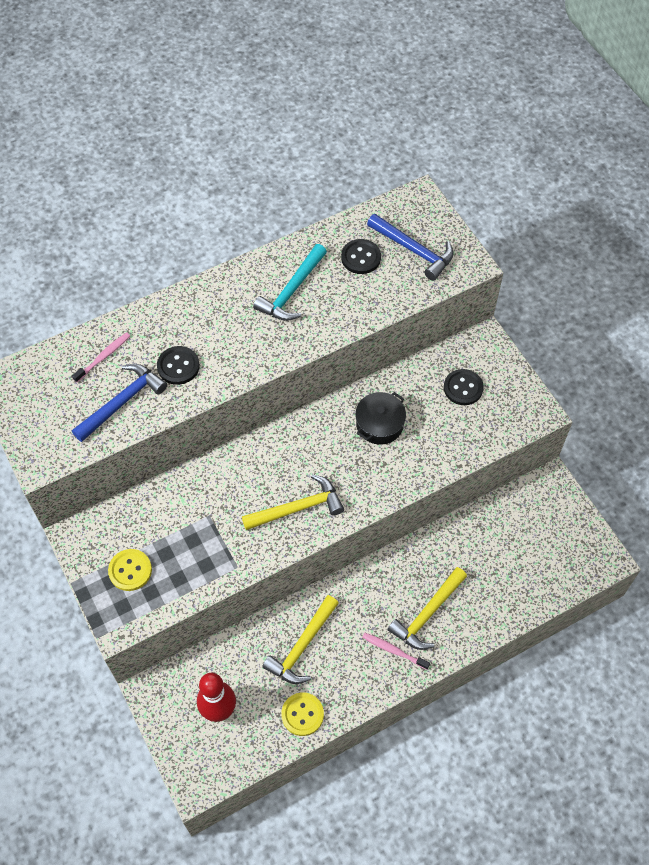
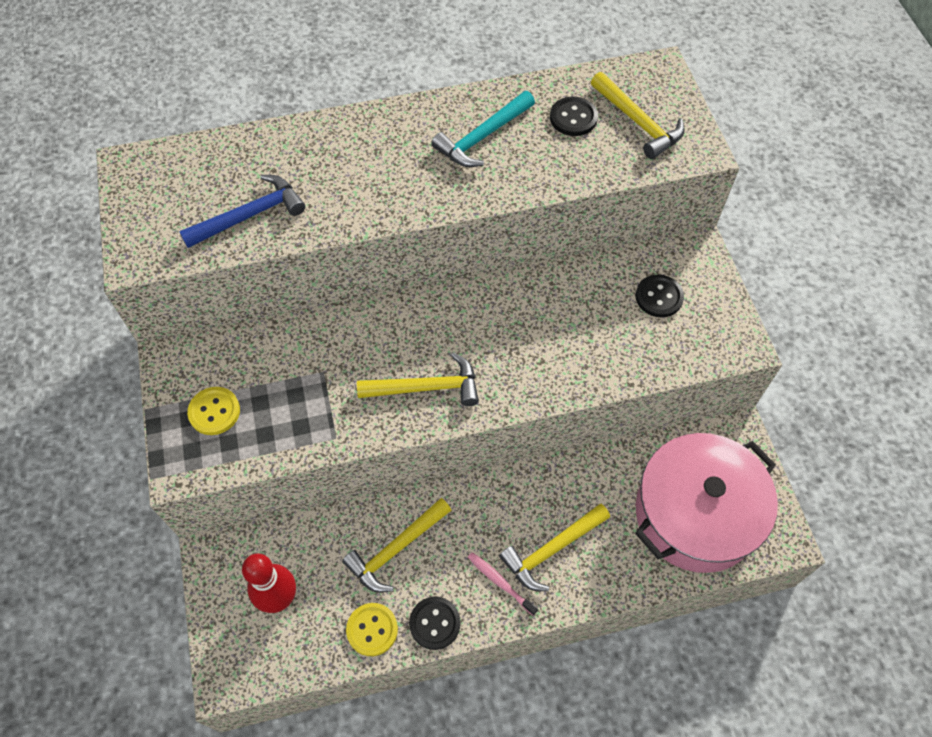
camera: 15 degrees right, 0 degrees up
(103, 357) = (247, 163): pink toothbrush -> none
(178, 366) = (326, 190): black button -> black button (435, 623)
(379, 424) = (549, 315): black pot -> none
(414, 250) = (638, 122): blue hammer -> yellow hammer
(533, 556) = (696, 514): none -> pink pot

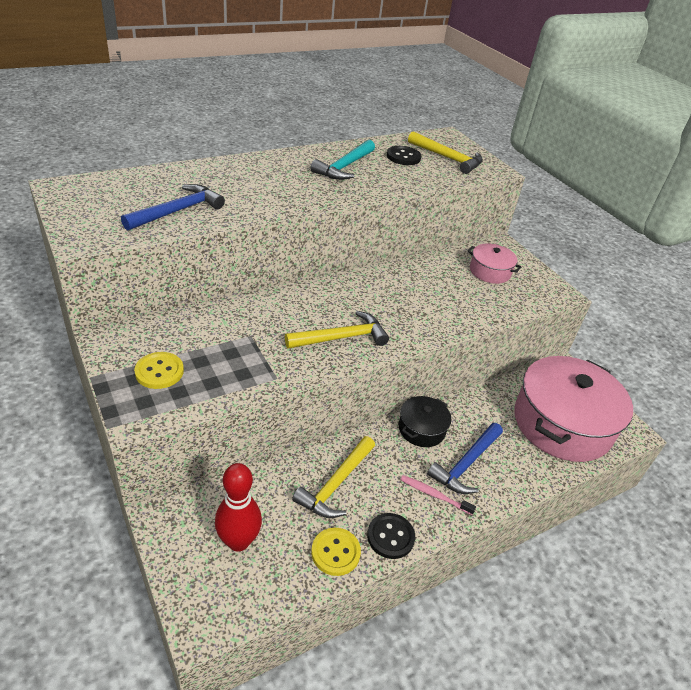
camera: 20 degrees left, 20 degrees down
(516, 493) = (421, 429): none -> black pot
(552, 550) = (466, 464): yellow hammer -> blue hammer
(659, 297) = (490, 271): black button -> pink pot

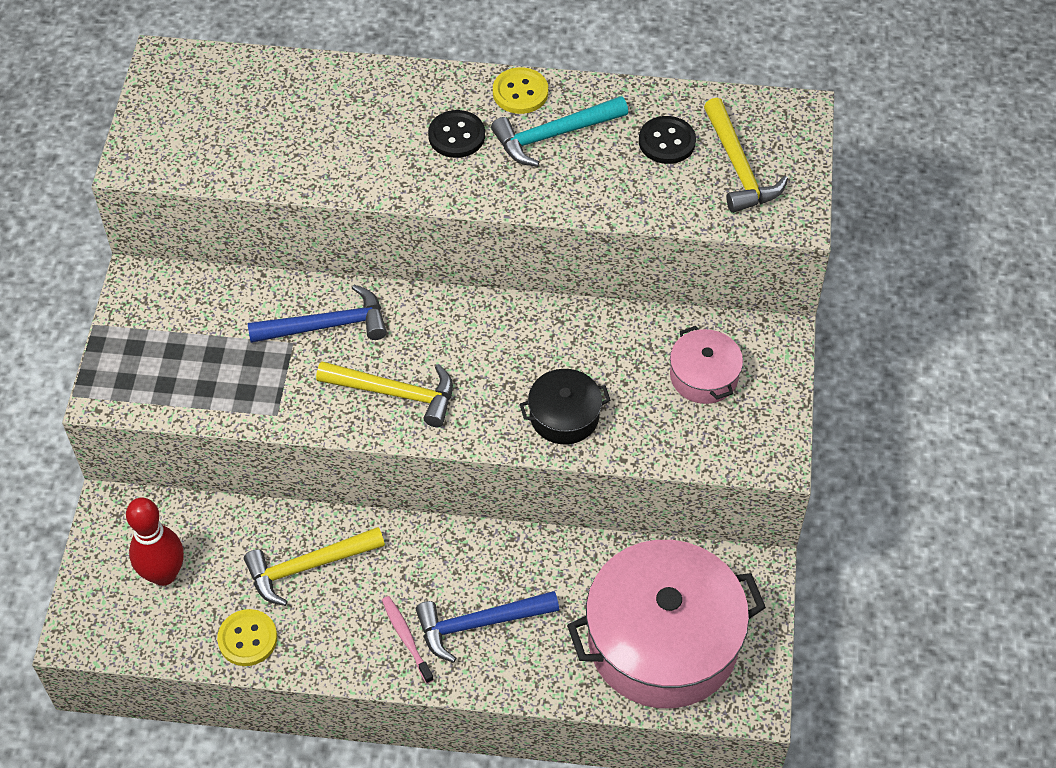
camera: 40 degrees right, 15 degrees up
(159, 372) = (163, 349): yellow button -> yellow button (520, 92)
(178, 211) = (267, 150): blue hammer -> blue hammer (327, 325)
(390, 537) = (317, 655): black button -> black button (456, 136)
(421, 429) = (467, 552): black pot -> black pot (564, 416)

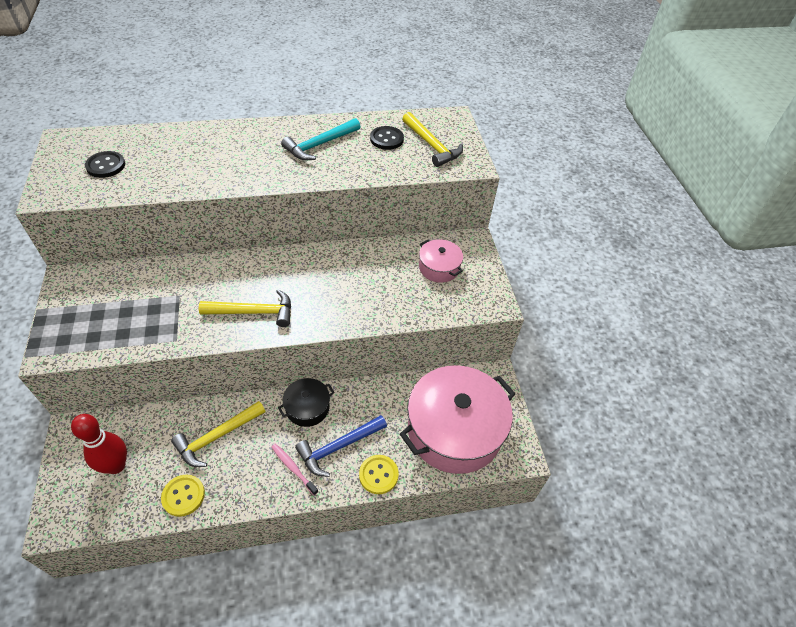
camera: 20 degrees left, 5 degrees down
(327, 325) = (200, 281): blue hammer -> none
(456, 136) = (260, 153): black button -> black button (105, 166)
(520, 92) = (293, 127): yellow button -> yellow button (378, 475)
(564, 416) = (364, 305): black pot -> black pot (307, 407)

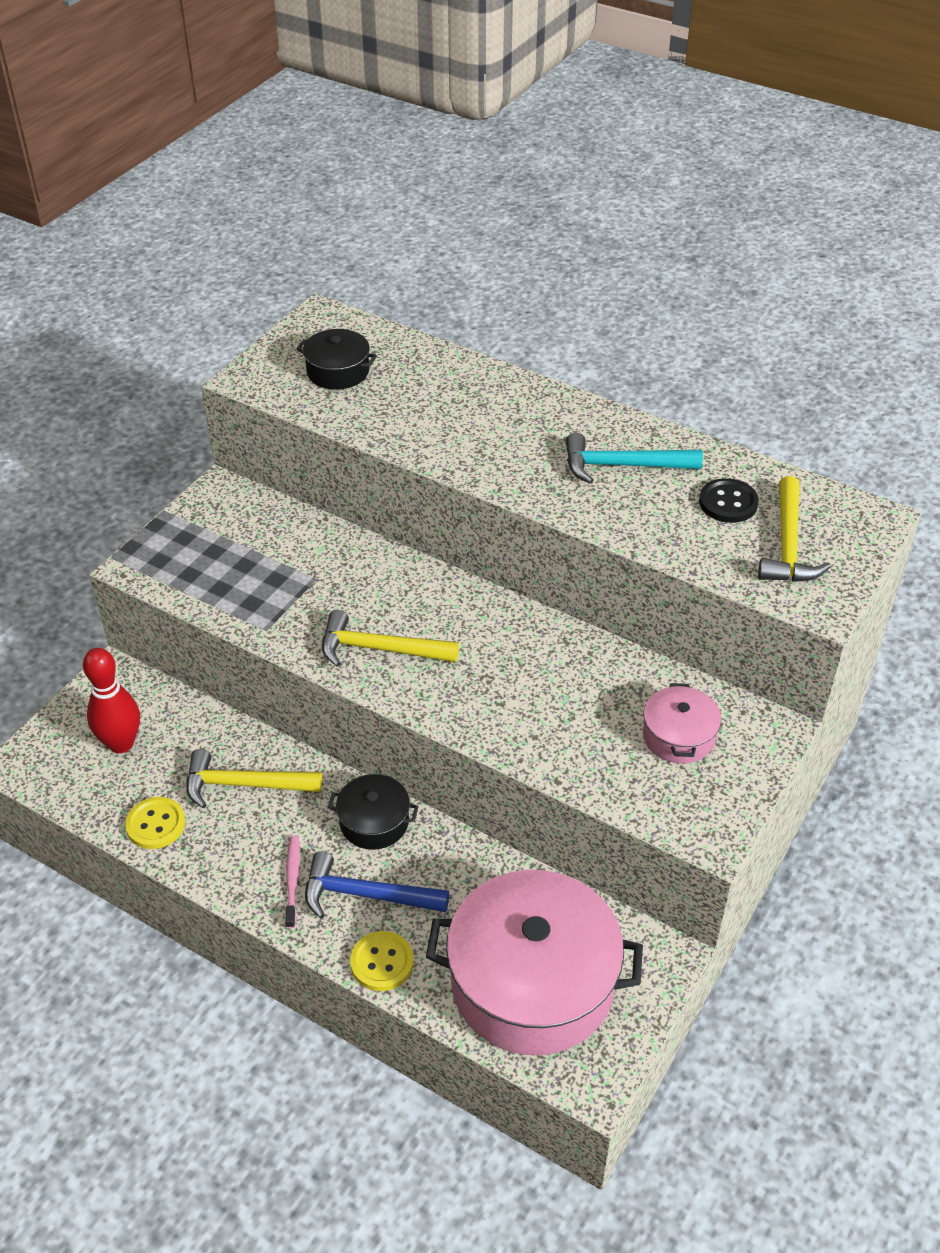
camera: 45 degrees right, 5 degrees down
(105, 166) = (338, 371): black button -> black pot
(254, 312) = (379, 649): yellow hammer -> yellow hammer turned 150 degrees clockwise

